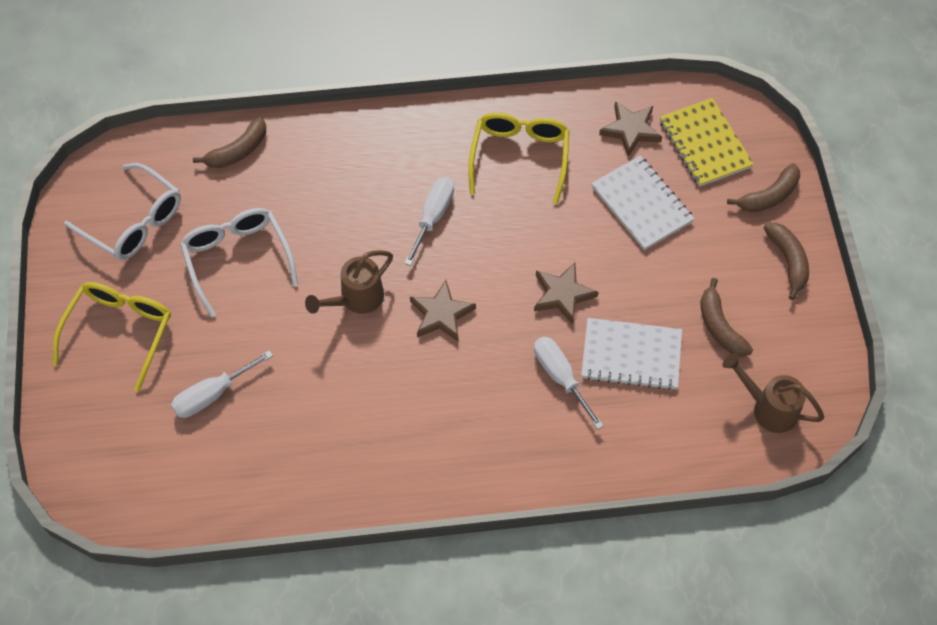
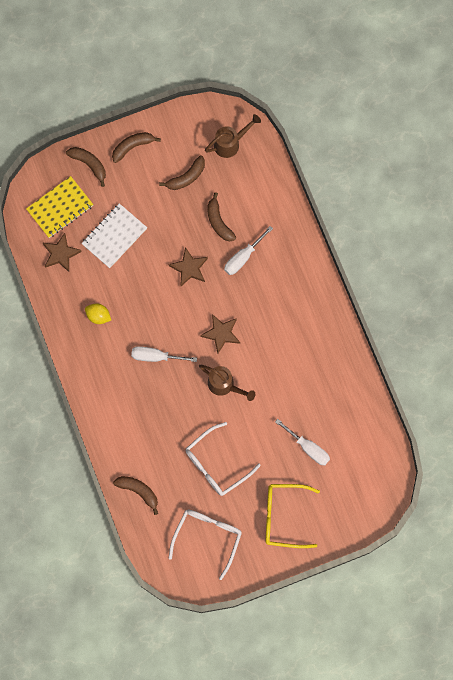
camera: 105 degrees left, 15 degrees up
(519, 157) = (98, 316): yellow glasses -> yellow lemon
(631, 355) = (218, 222): white notebook -> brown banana
(767, 408) = (231, 143): brown watering can -> brown watering can turned 135 degrees counterclockwise

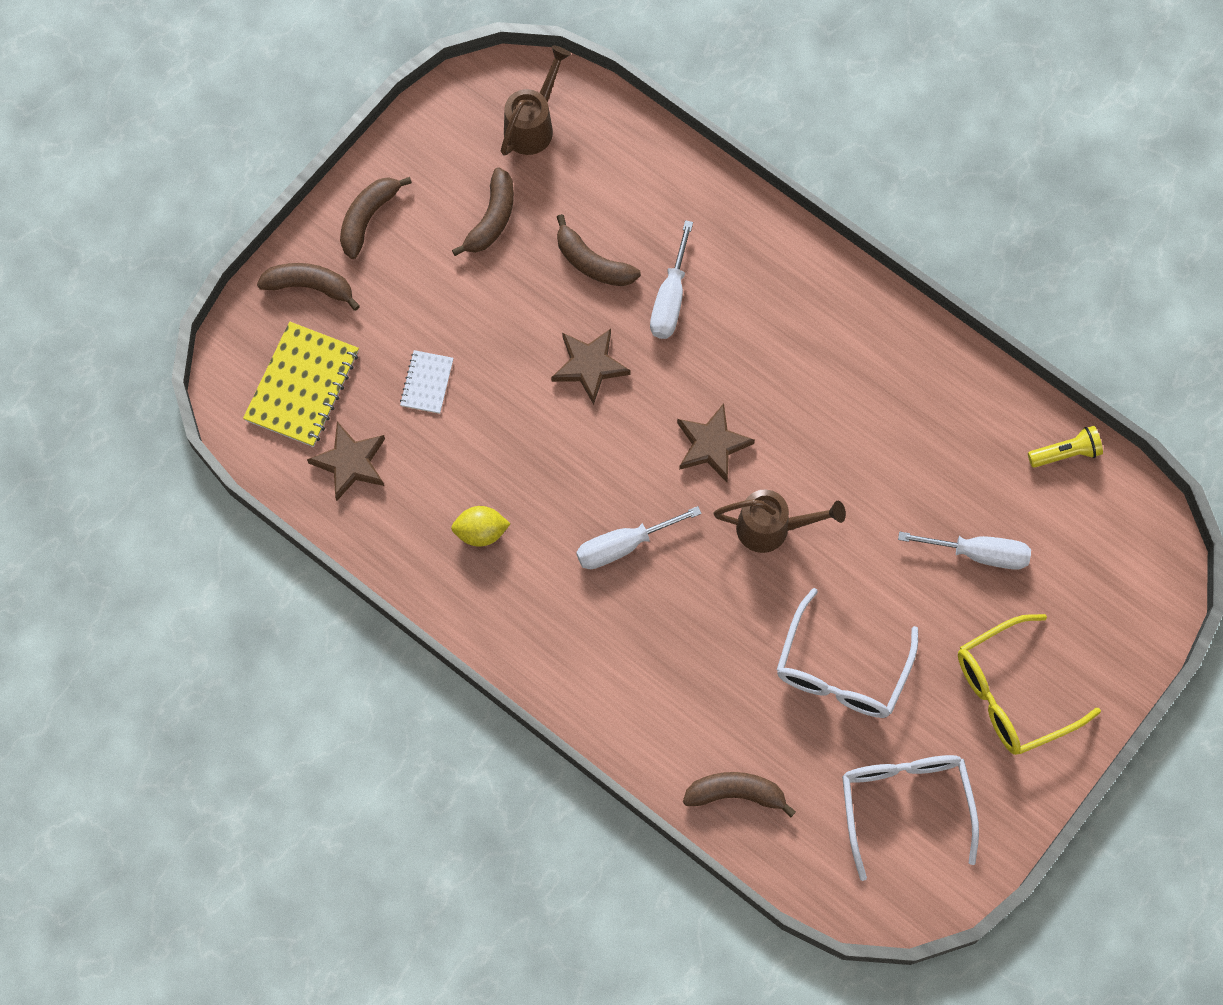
camera: 30 degrees left, 5 degrees down
(114, 236) = (427, 383): white notebook -> white notebook, size x0.54
(375, 425) = (1065, 453): none -> yellow flashlight

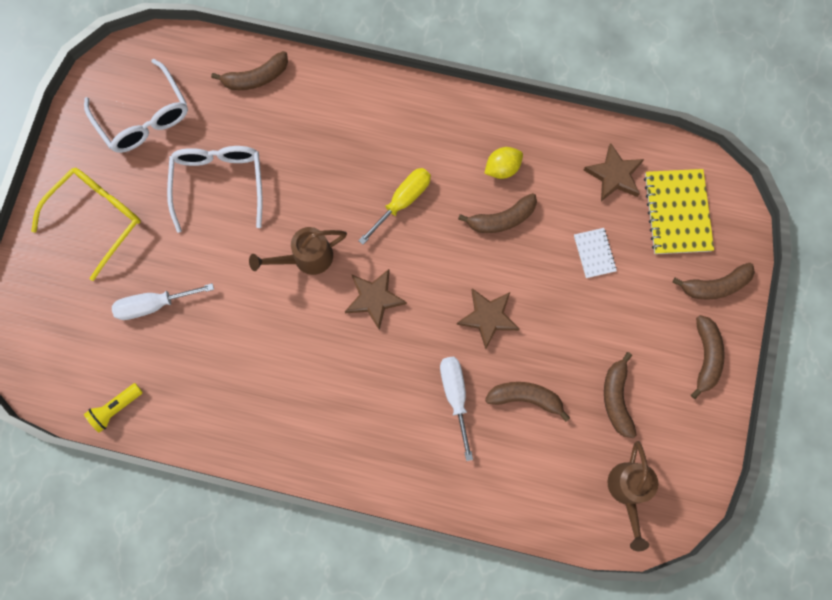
camera: 155 degrees right, 5 degrees up
(514, 471) = (502, 219): none -> brown banana
(623, 545) = (402, 201): white screwdriver -> yellow screwdriver

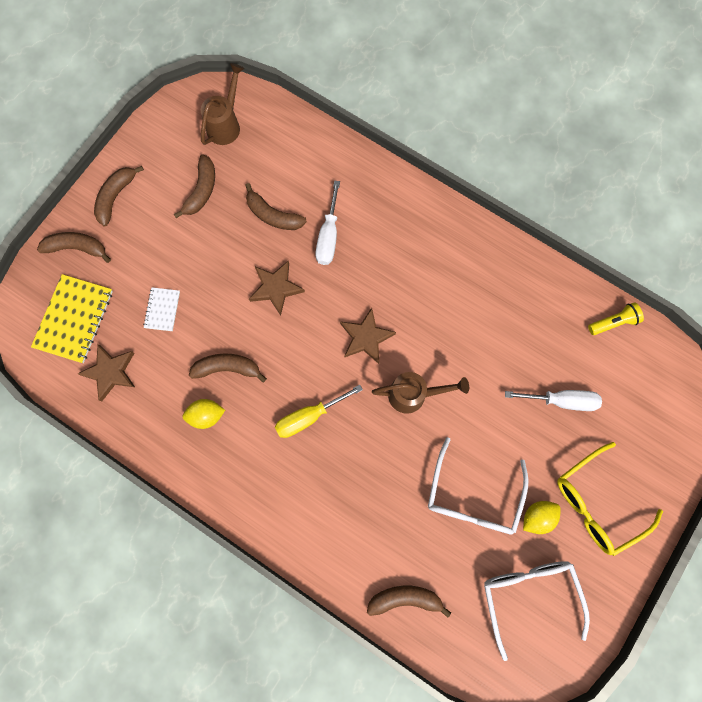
camera: 160 degrees left, 0 degrees up
(152, 186) = (537, 517): none -> yellow lemon

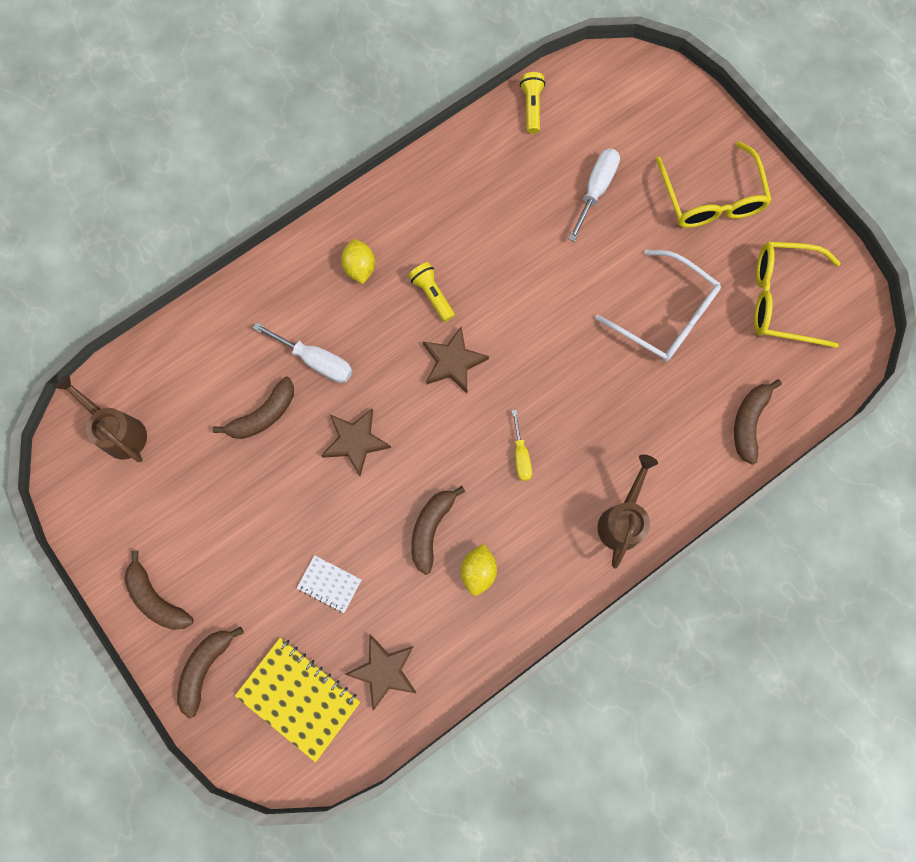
camera: 70 degrees left, 0 degrees up
(201, 191) = (195, 489): brown banana -> none
(308, 416) = (520, 455): yellow screwdriver -> yellow screwdriver, size x0.65
(414, 395) = (536, 334): brown watering can -> brown watering can (622, 519)
(415, 302) = (432, 295): none -> yellow flashlight
(529, 596) = (782, 299): white glasses -> yellow glasses
(537, 517) = (706, 260): yellow lemon -> yellow lemon (360, 268)

